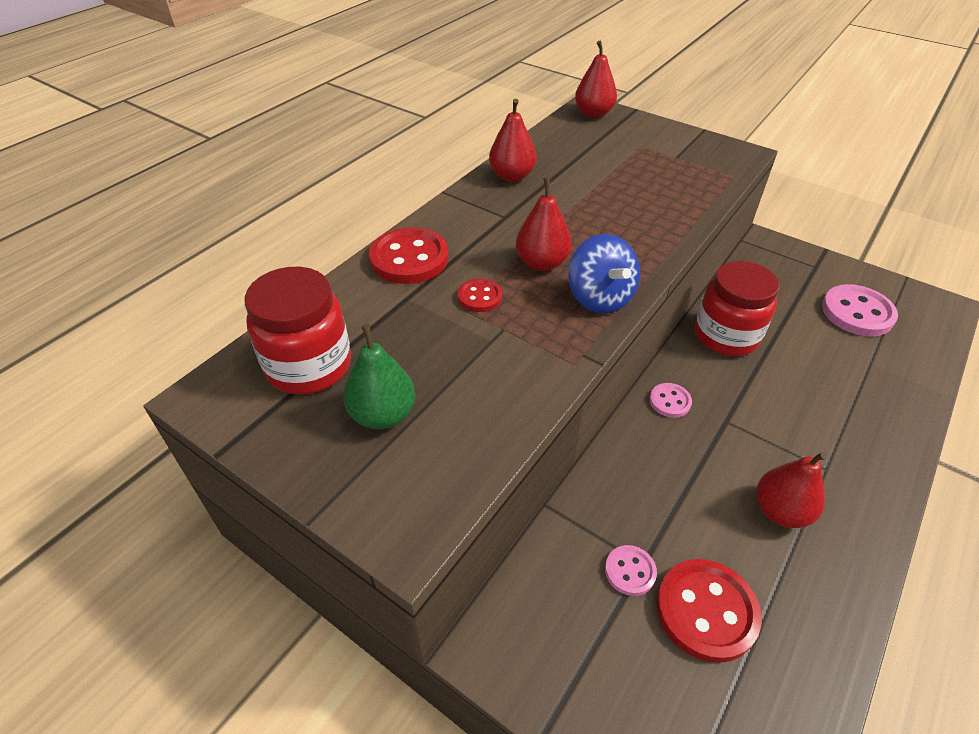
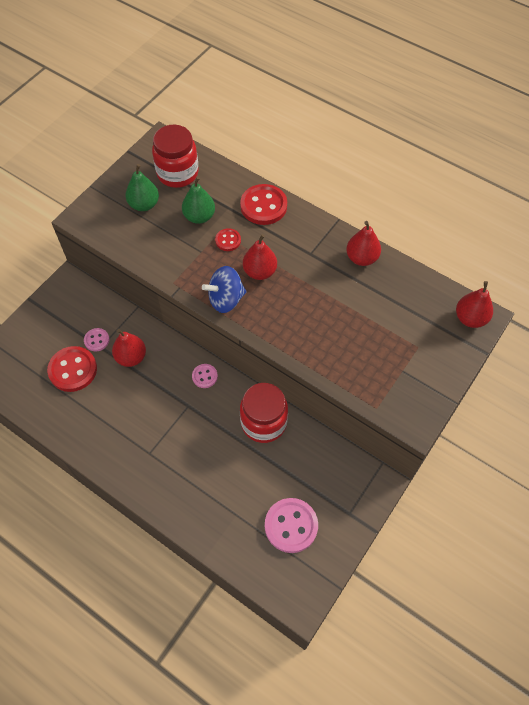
camera: 90 degrees right, 15 degrees up
(424, 332) = (199, 216): none -> green pear
(780, 511) = (123, 419): red pear -> red pear (131, 357)

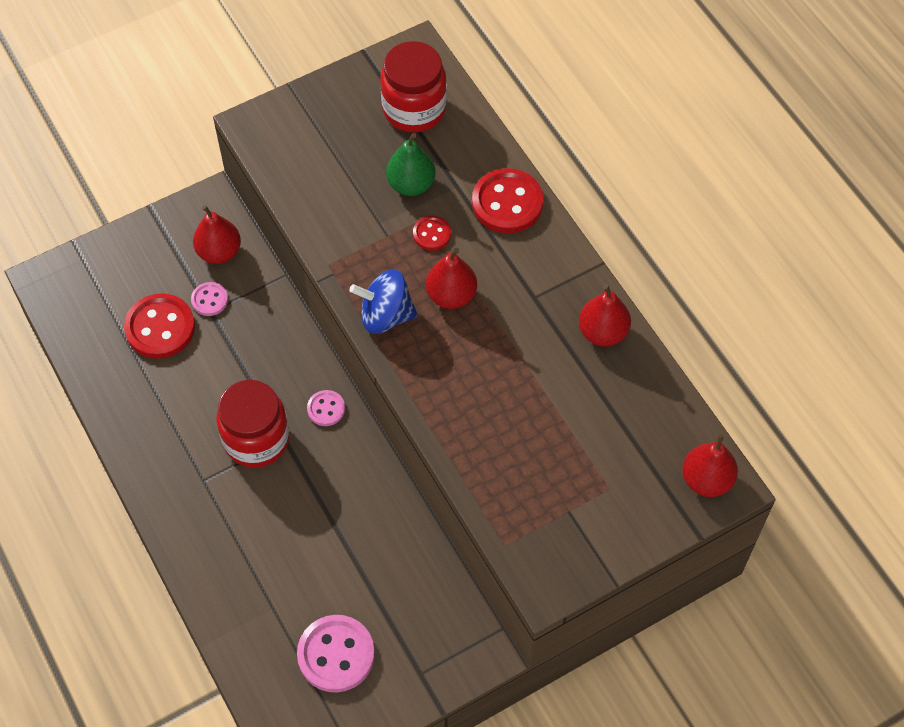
camera: 25 degrees right, 0 degrees up
(131, 357) = (243, 342): red pear -> red pear (219, 252)
(144, 204) = (346, 138): green pear -> none
(263, 422) = (372, 505): red jar -> red jar (256, 439)

